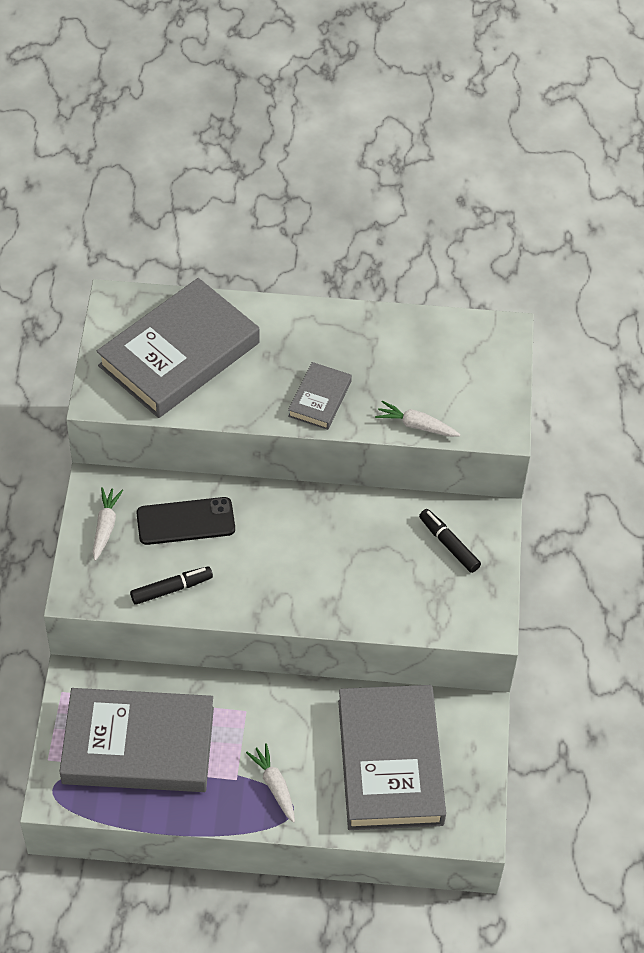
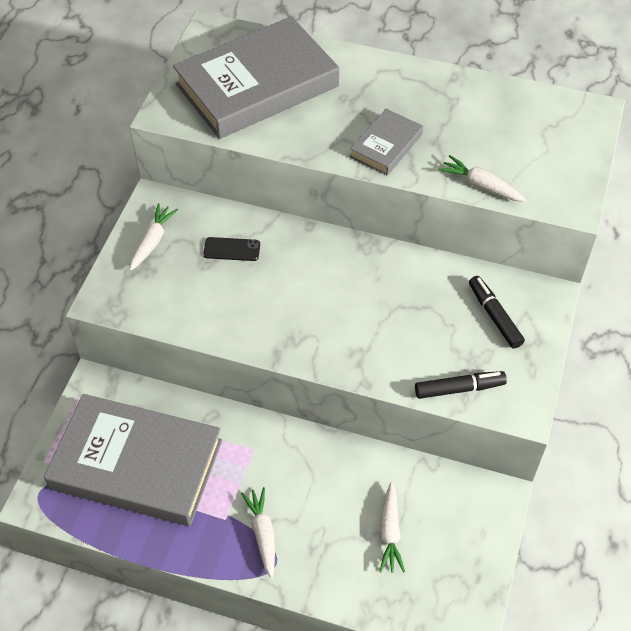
camera: 15 degrees right, 0 degrees up
(171, 589) = (199, 311): black marker -> black marker (459, 388)
(185, 521) = (232, 249): black phone -> black phone, size x0.57
(390, 762) = (390, 532): grey book -> white carrot

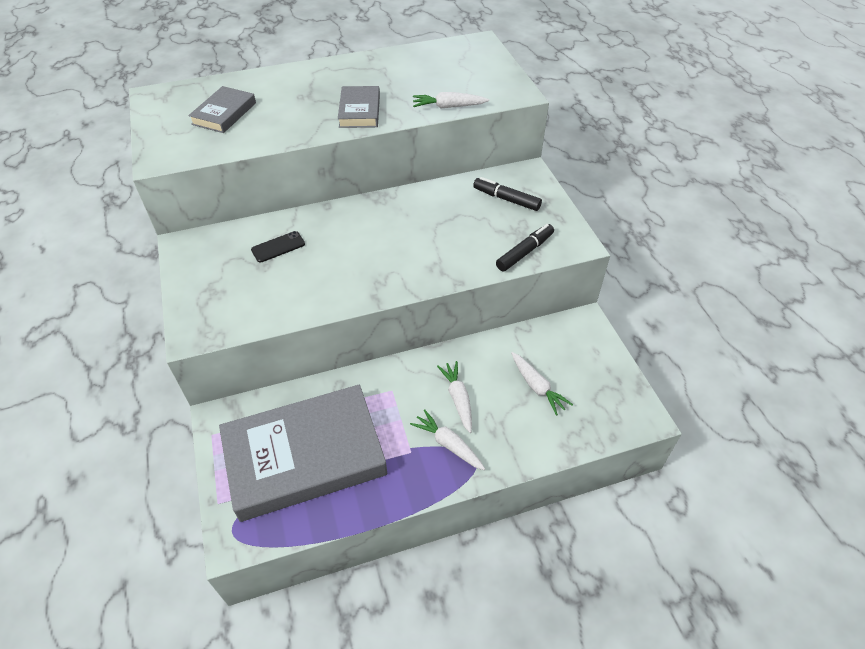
camera: 35 degrees left, 5 degrees down
(152, 241) = (205, 272): white carrot -> white carrot (458, 399)
(257, 85) = (224, 113): grey book -> grey book, size x0.47

